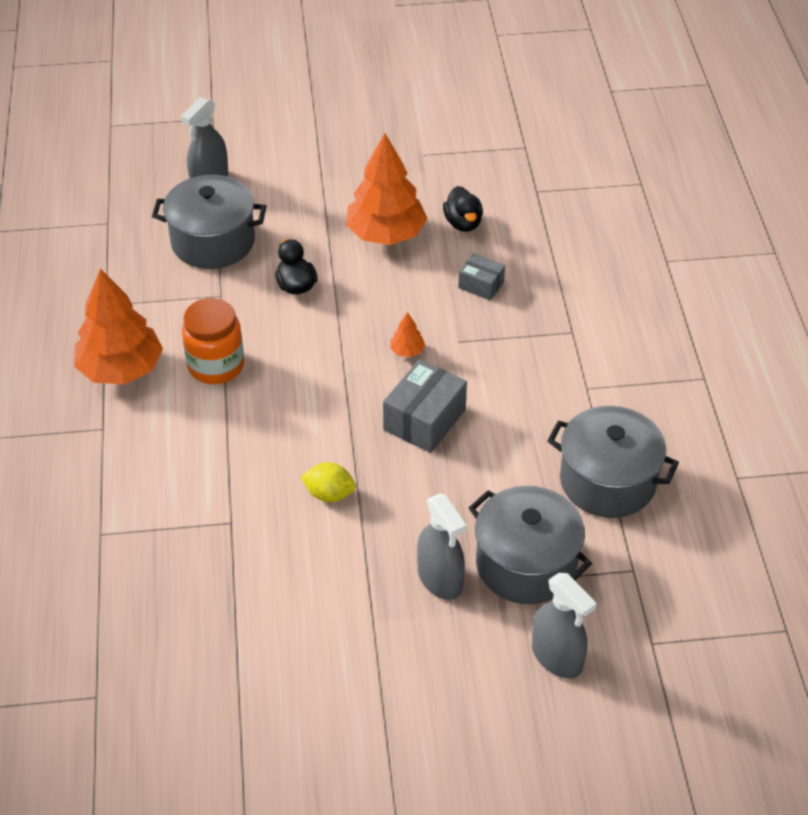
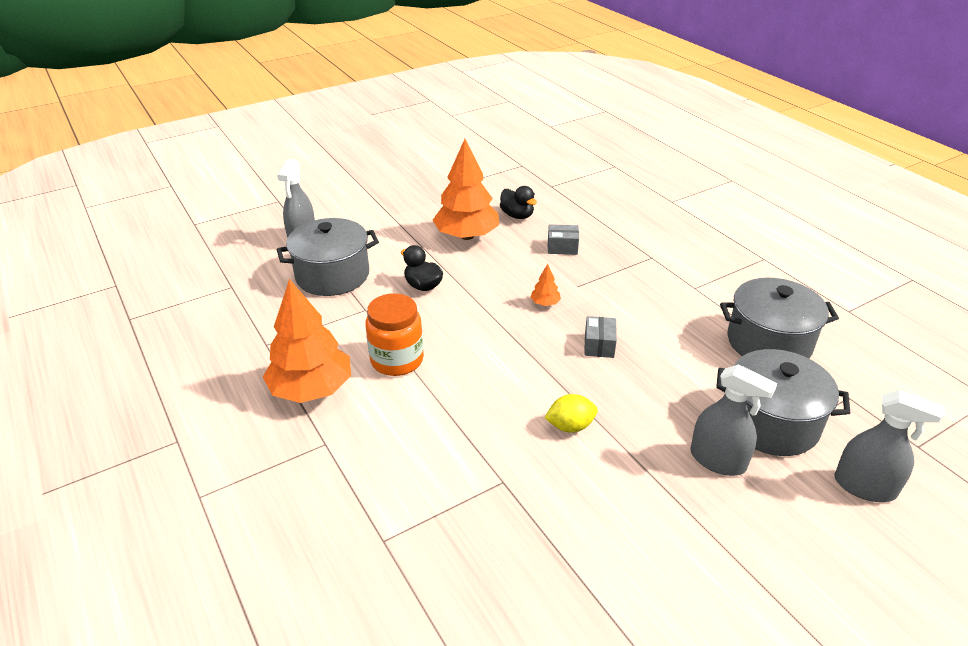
camera: 25 degrees left, 10 degrees down
(424, 420) = (599, 345): grey box -> grey box, size x0.58

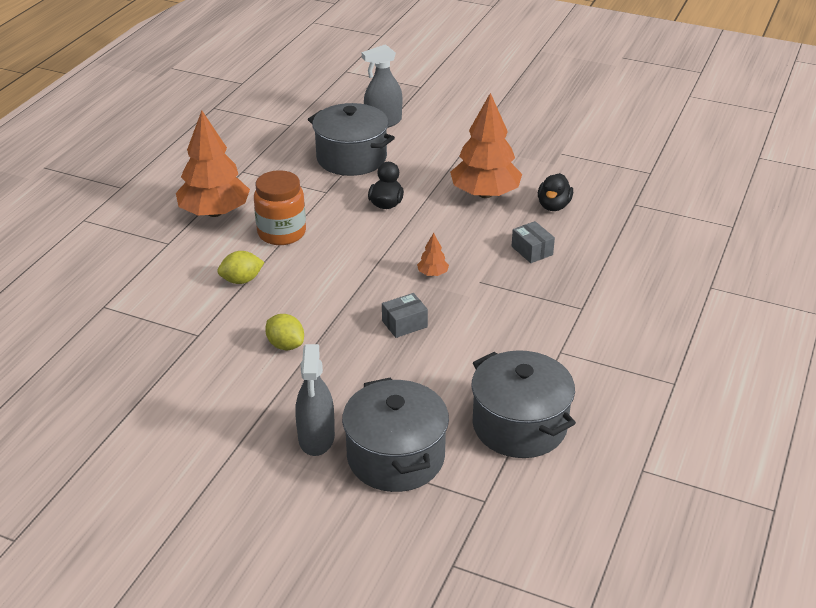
camera: 55 degrees right, 0 degrees up
(444, 415) = (241, 280): none -> yellow lemon
(864, 486) = (360, 537): grey spray bottle -> none

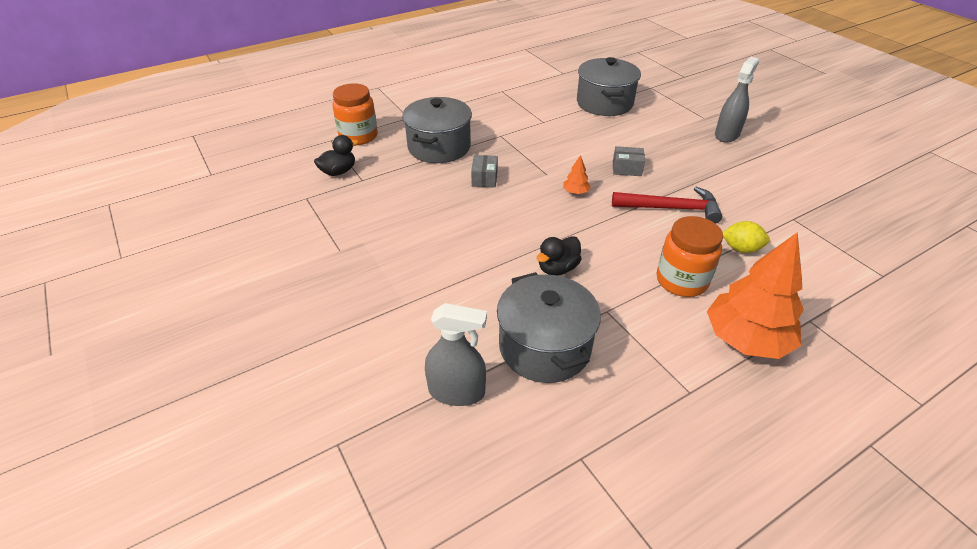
camera: 145 degrees left, 5 degrees up
(285, 345) = (723, 187): yellow lemon -> none
(327, 295) = (671, 208): none -> red hammer
(396, 457) = (684, 113): grey pot -> grey pot (439, 147)
(485, 194) = (460, 239): orange tree -> none
(553, 206) = (421, 204): black duck -> black duck (338, 172)
(716, 241) = (358, 136): none -> orange jar

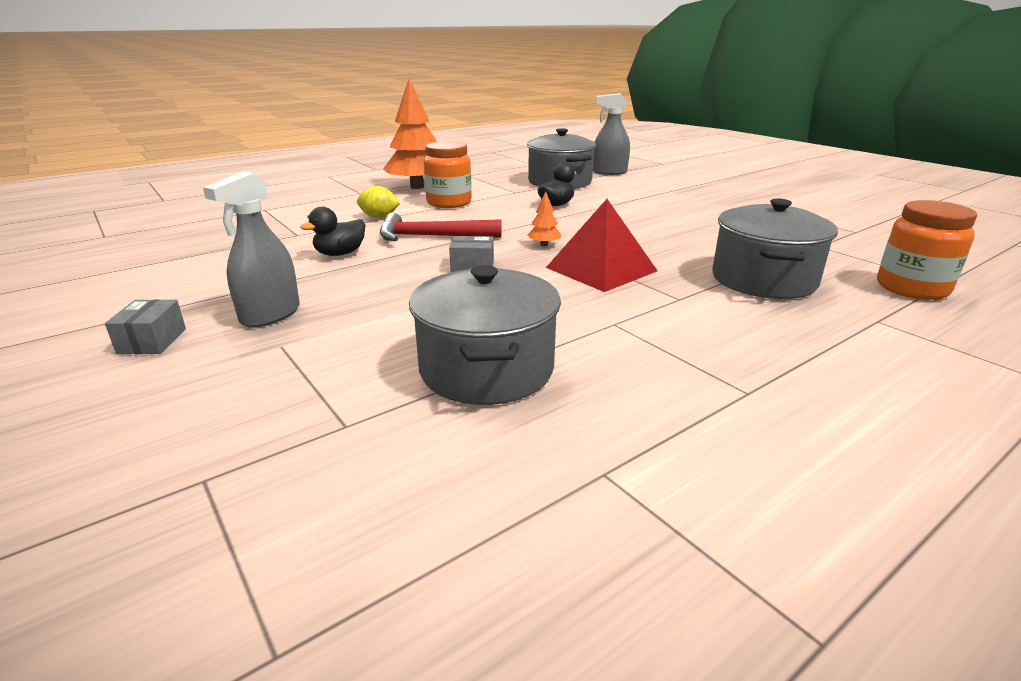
camera: 175 degrees right, 15 degrees down
(338, 172) = (861, 251): black duck -> black duck (340, 254)
(484, 179) = (665, 251): grey box -> grey box (152, 341)
(538, 162) = (601, 269): none -> red pyramid

